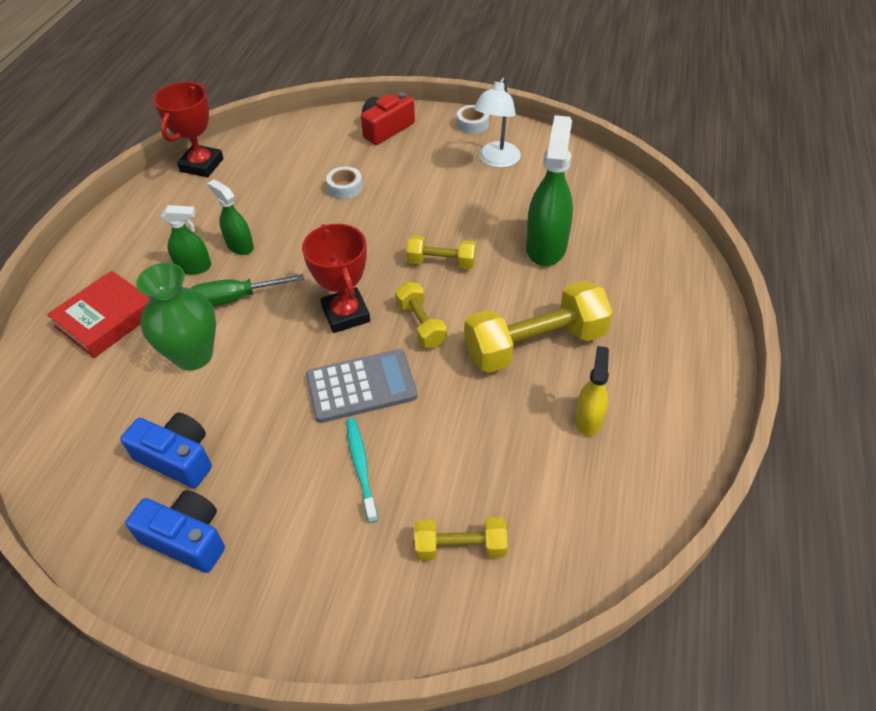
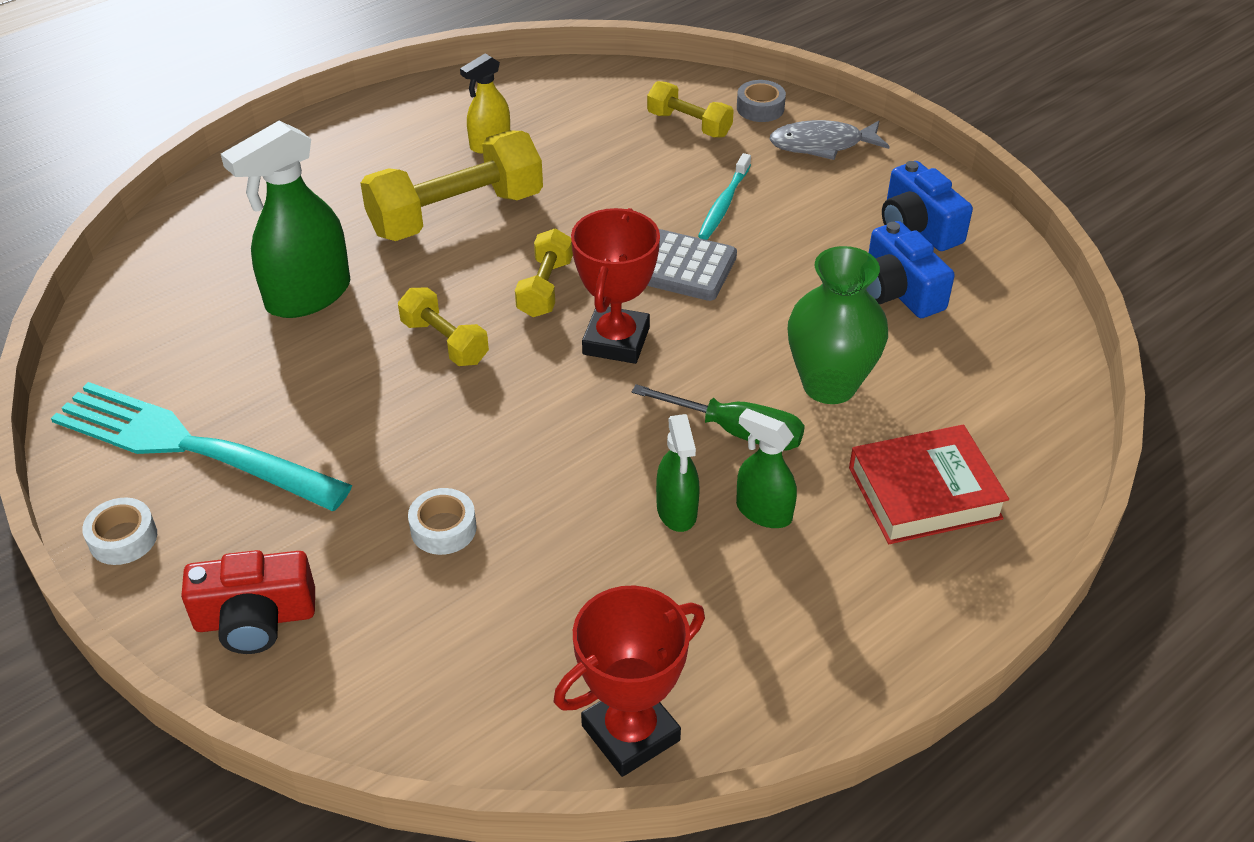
camera: 145 degrees left, 5 degrees down
(324, 598) = (822, 145): none -> grey fish
(415, 617) = (760, 108): none -> grey tape
(496, 161) = (190, 446): white lamp -> turquoise fork
(535, 344) = (456, 214): yellow dumbbell -> yellow dumbbell turned 45 degrees counterclockwise

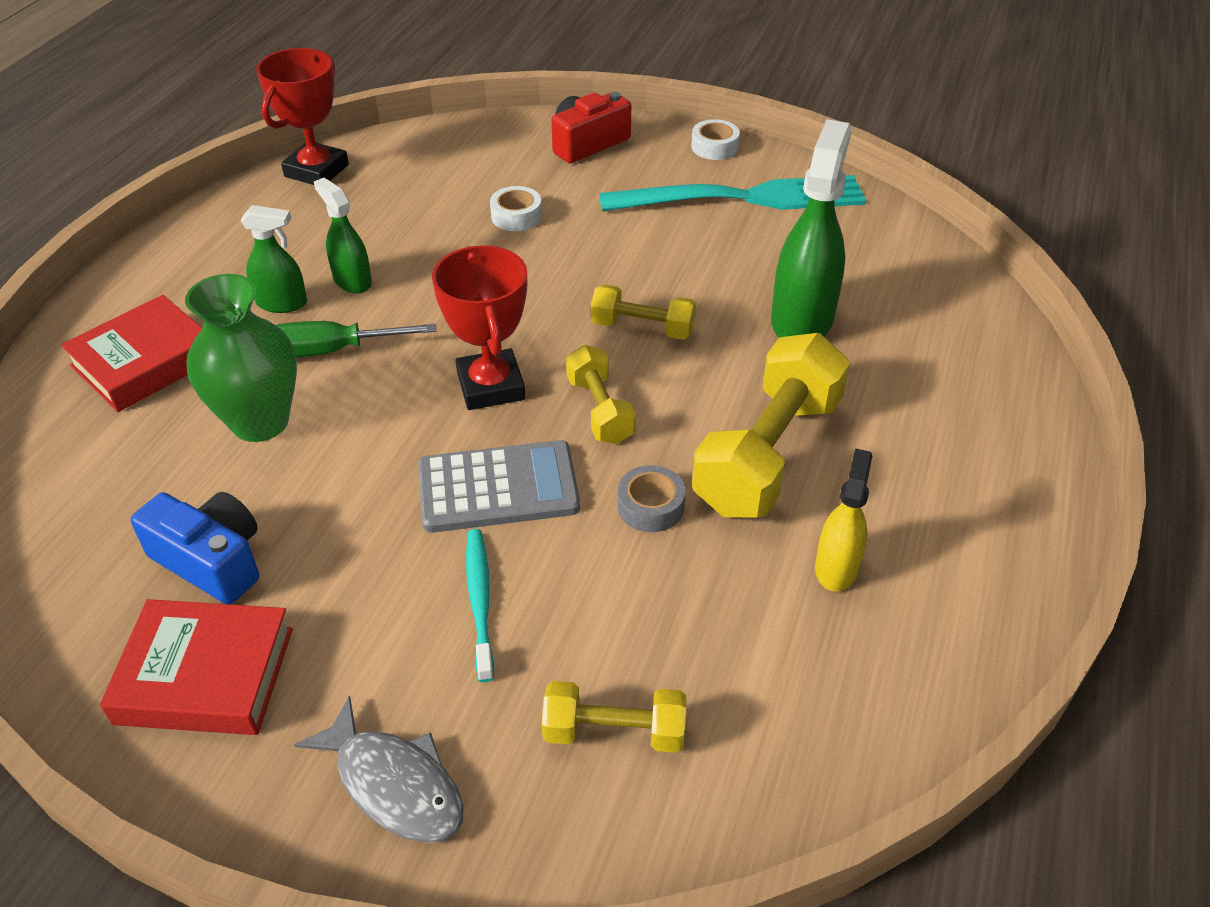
camera: 150 degrees right, 0 degrees up
(760, 108) = (529, 828): grey tape -> grey tape (650, 506)
(822, 145) = (394, 784): grey fish -> grey fish turned 75 degrees clockwise
(918, 227) = (205, 675): blue camera -> red book

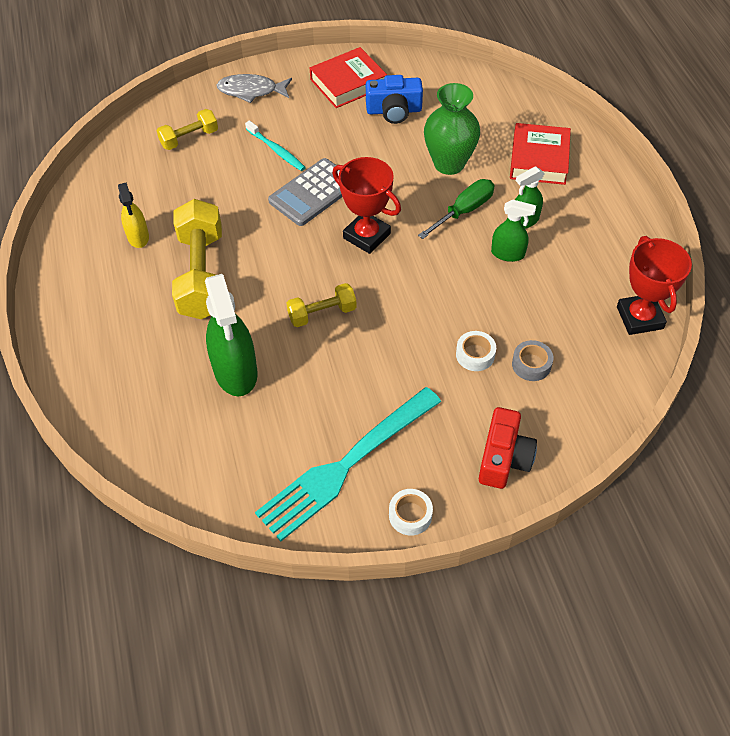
camera: 145 degrees right, 10 degrees up
(600, 410) = (301, 253): yellow dumbbell -> none
(650, 506) = (238, 220): grey tape -> grey tape (531, 364)

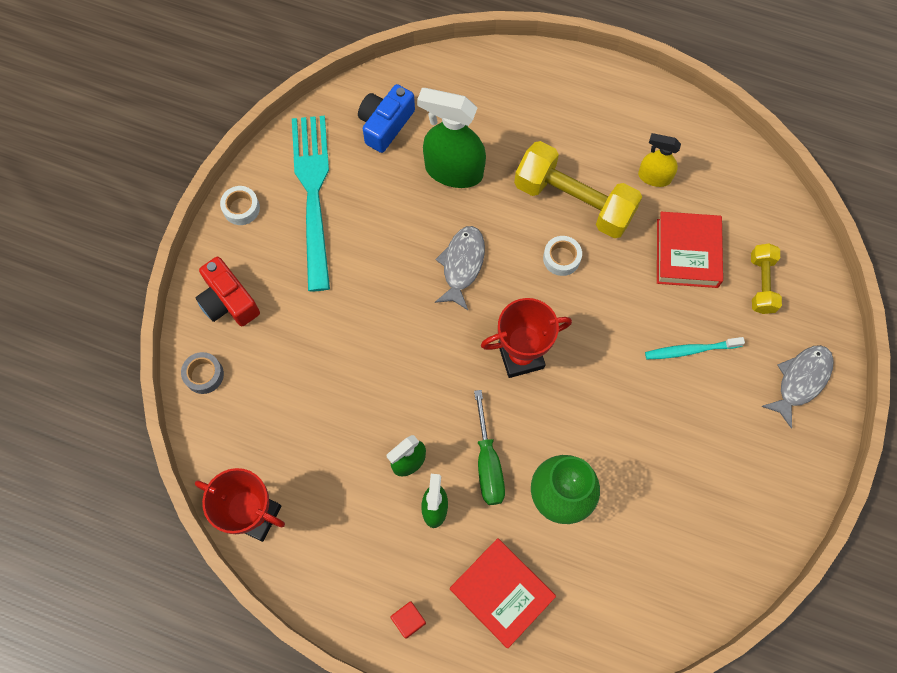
camera: 125 degrees right, 15 degrees up
(313, 193) = (608, 346): grey calculator -> none
(322, 313) = (462, 265): yellow dumbbell -> grey fish
(348, 83) = (751, 485): red book -> red book (687, 253)
(394, 110) = (675, 501): blue camera -> blue camera (385, 125)
(475, 355) = (330, 350): white tape -> white tape (561, 258)
(531, 364) = (286, 386): grey tape -> grey tape (204, 375)
(606, 193) = (408, 620): none -> red cube

